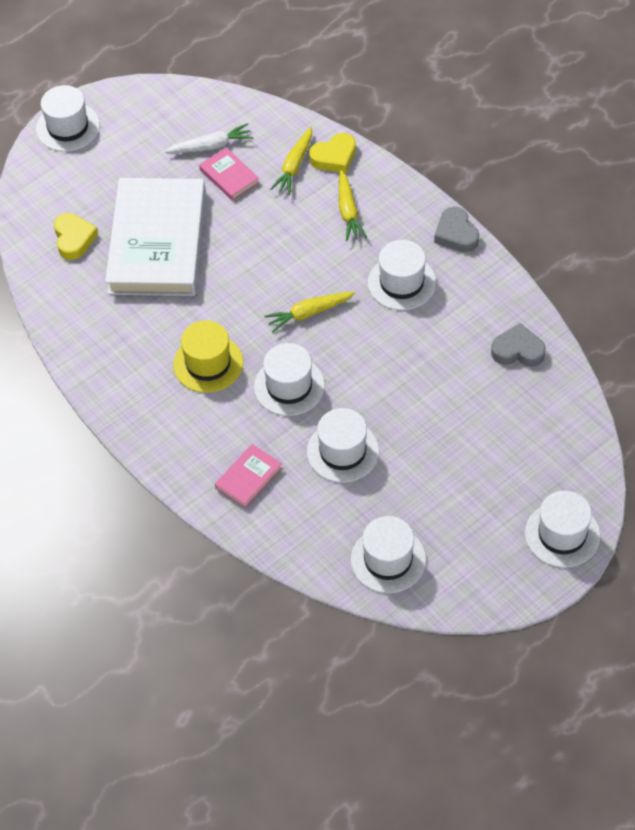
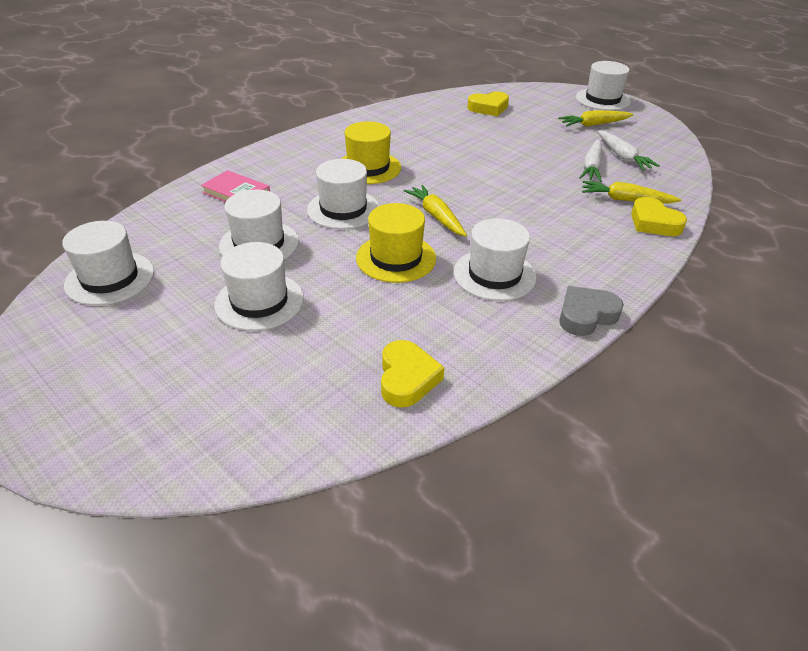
camera: 80 degrees right, 15 degrees down
(157, 242) = (498, 139): white book -> none
(229, 176) = (591, 167): pink book -> white carrot
(348, 211) = (582, 234): yellow carrot -> yellow carrot (594, 125)
(373, 348) = (396, 258): none -> yellow hat
(518, 350) = (407, 378): grey heart -> yellow heart
(562, 534) = (86, 432): white hat -> white hat (259, 301)

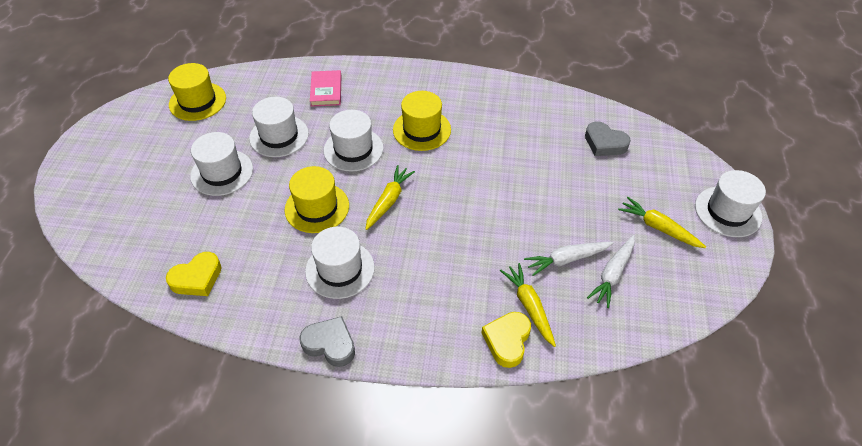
camera: 55 degrees right, 10 degrees up
(110, 278) = (197, 101): white hat -> yellow hat
(488, 108) = (604, 143): yellow heart -> grey heart

